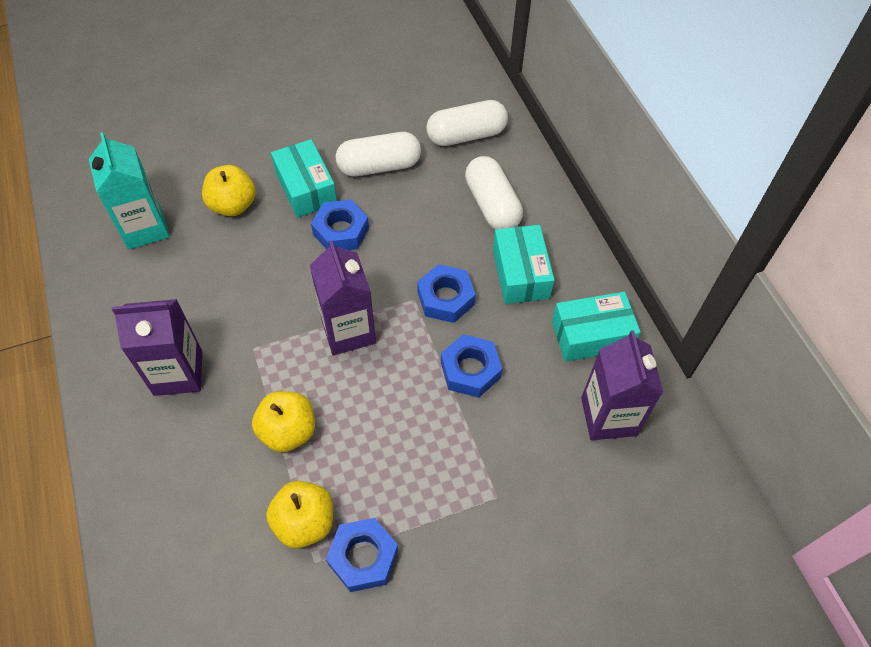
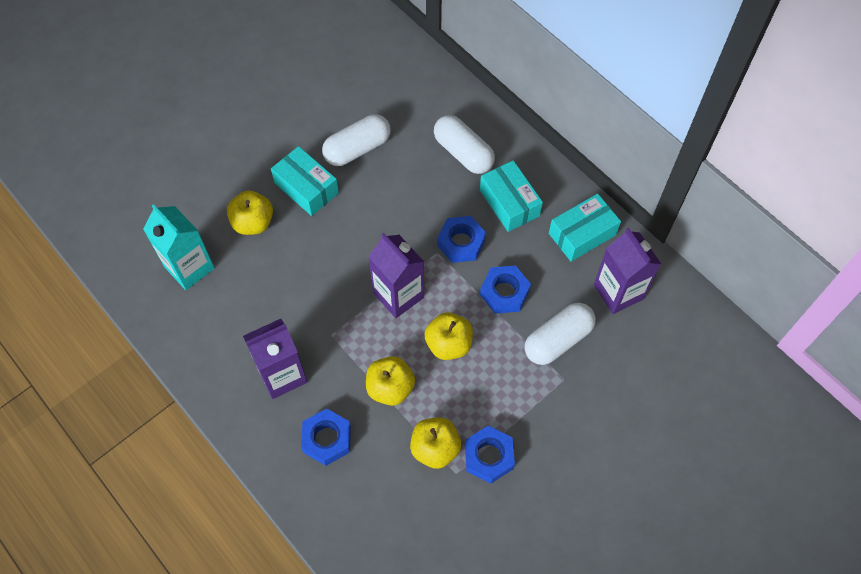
camera: 20 degrees left, 5 degrees up
(341, 231) = (353, 215): blue nut -> blue nut (327, 439)
(378, 406) = (448, 344): none -> yellow apple
(466, 135) = (416, 98): white capsule -> white capsule (558, 340)

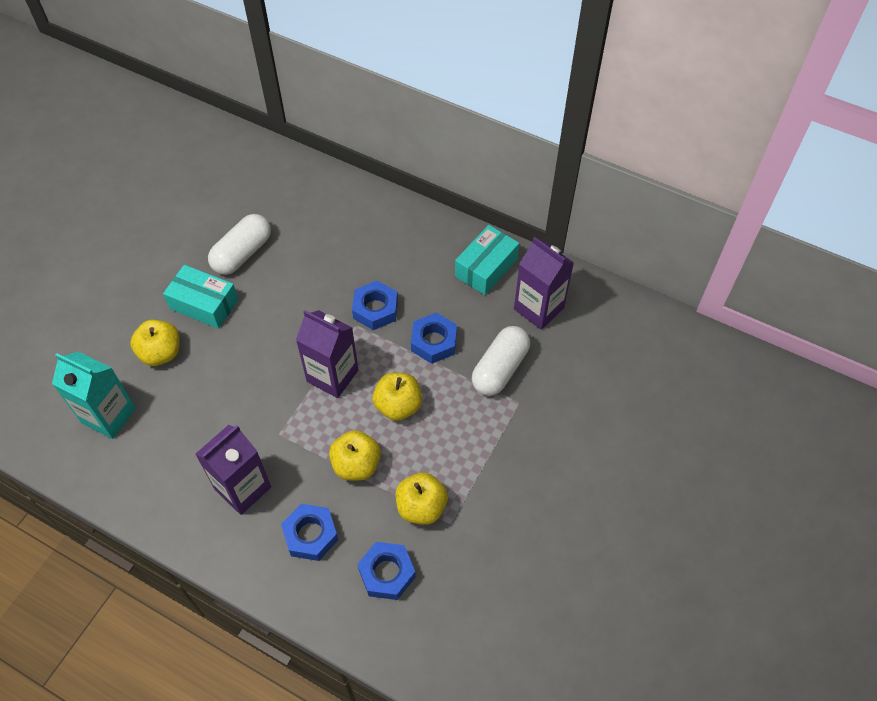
camera: 20 degrees left, 5 degrees down
(463, 153) = (347, 228): white capsule -> none
(489, 457) = (475, 497): blue nut -> blue nut (387, 573)
(509, 203) = (408, 260): turquoise box -> none

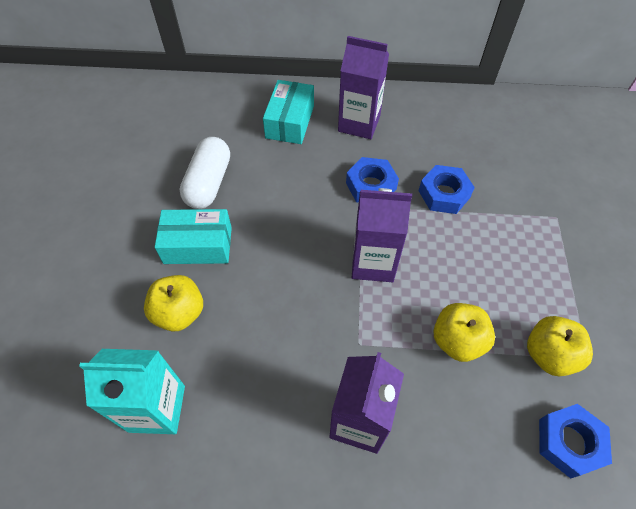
camera: 25 degrees left, 0 degrees up
(310, 535) = (464, 439): blue nut -> none
(398, 406) = (455, 265): yellow apple -> none
(486, 267) = (441, 116): turquoise box -> turquoise box (290, 121)
(500, 369) = (518, 194): white capsule -> none
(538, 308) = (510, 132): purple carton -> purple carton (359, 123)

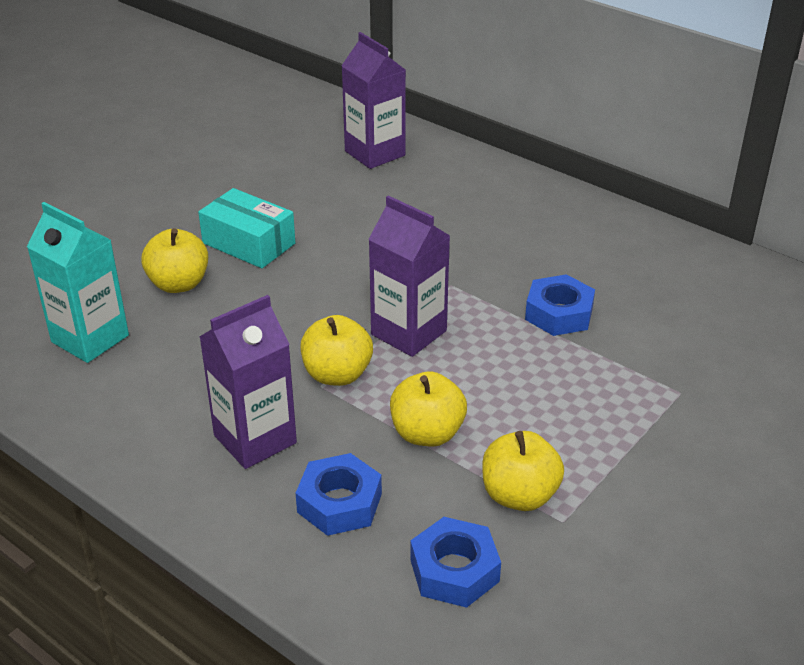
camera: 35 degrees right, 20 degrees down
(208, 183) = (310, 201): white capsule -> none
(290, 121) = (451, 185): turquoise box -> none
(359, 123) = (529, 216): purple carton -> purple carton (375, 153)
(361, 327) = (337, 374): none -> yellow apple
(371, 186) = (480, 272): blue nut -> blue nut (339, 503)

